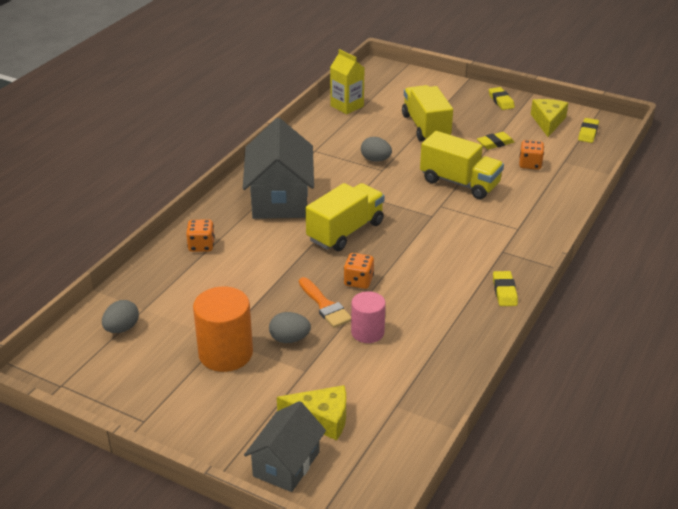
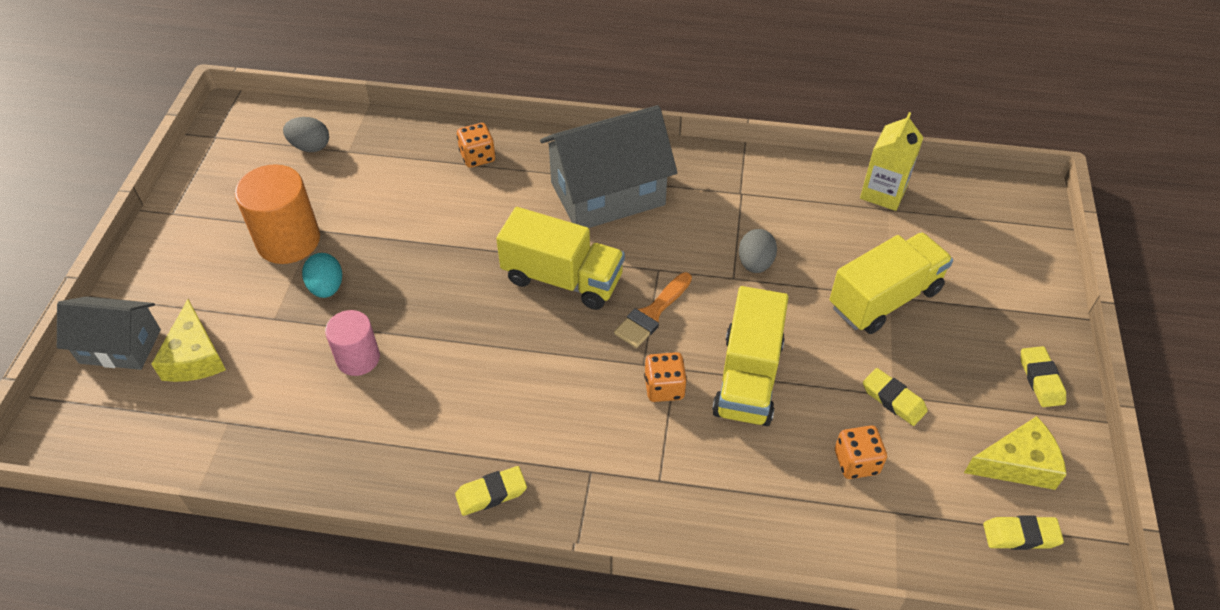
camera: 70 degrees right, 15 degrees up
(289, 339) = (326, 288): grey egg -> turquoise egg
(325, 305) = (399, 302): orange brush -> orange brush (652, 313)
(358, 281) = (459, 321): orange dice -> orange dice (664, 387)
(501, 101) = (1040, 379): yellow eraser -> yellow eraser turned 60 degrees counterclockwise

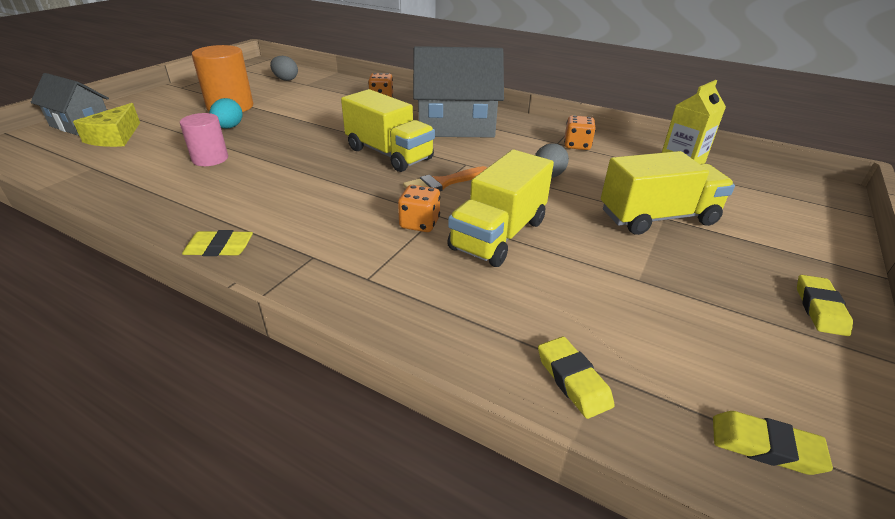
camera: 20 degrees right, 15 degrees down
(856, 462) = (574, 318): orange dice -> orange dice (577, 145)
(893, 400) = (638, 283): yellow eraser -> yellow eraser (573, 380)
(1017, 464) = (775, 372): yellow cheese -> none

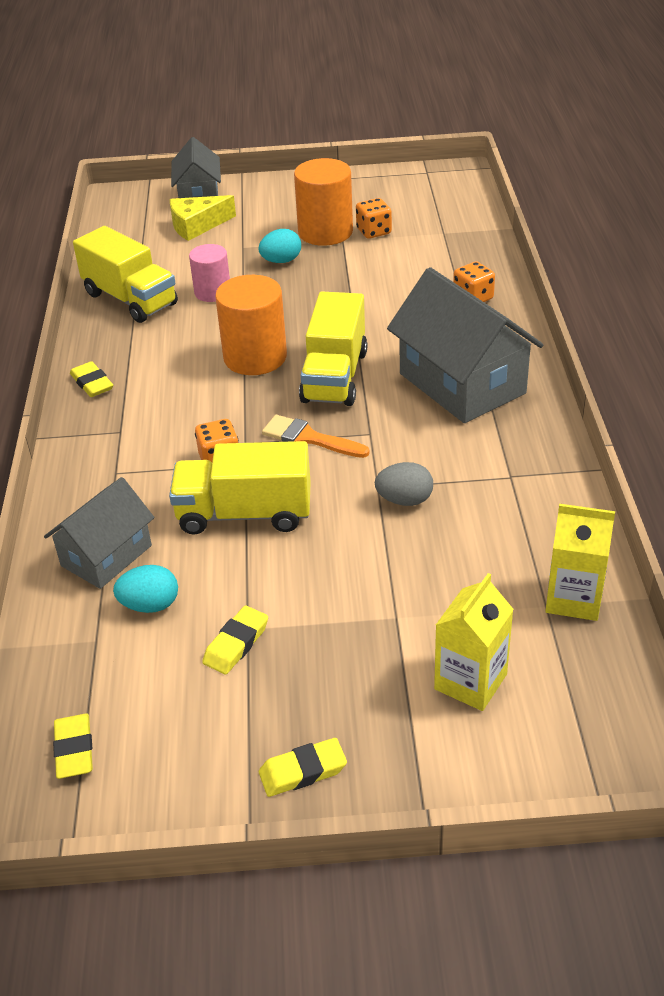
camera: 60 degrees right, 5 degrees up
(285, 79) = (438, 214): grey egg -> none
(319, 170) = (255, 357): none -> orange cylinder
(481, 323) = (106, 555): none -> grey house
(573, 380) = (76, 627): yellow eraser -> yellow eraser (236, 644)
(574, 320) = (150, 605): none -> turquoise egg
(577, 145) = (521, 493): orange dice -> orange dice (374, 231)
(657, 217) = (389, 612): yellow truck -> yellow truck (130, 299)
(742, 214) = (470, 682): none -> yellow carton

